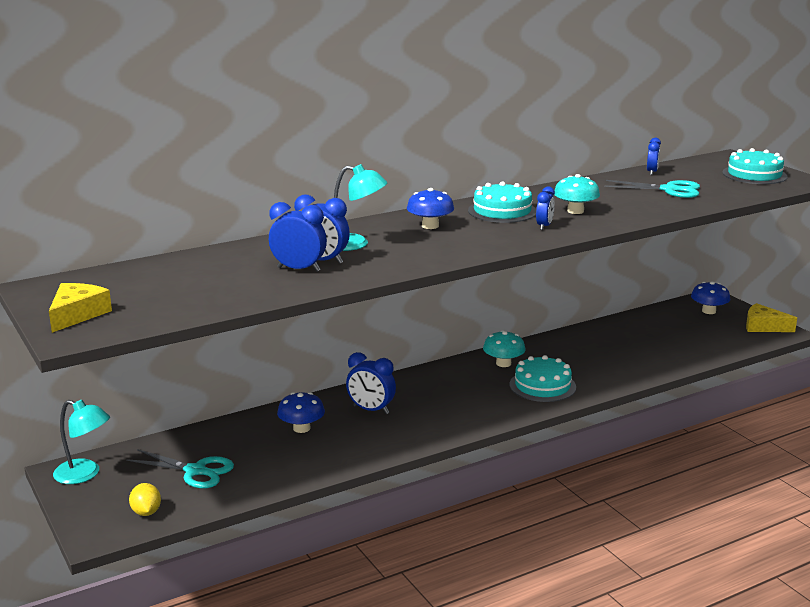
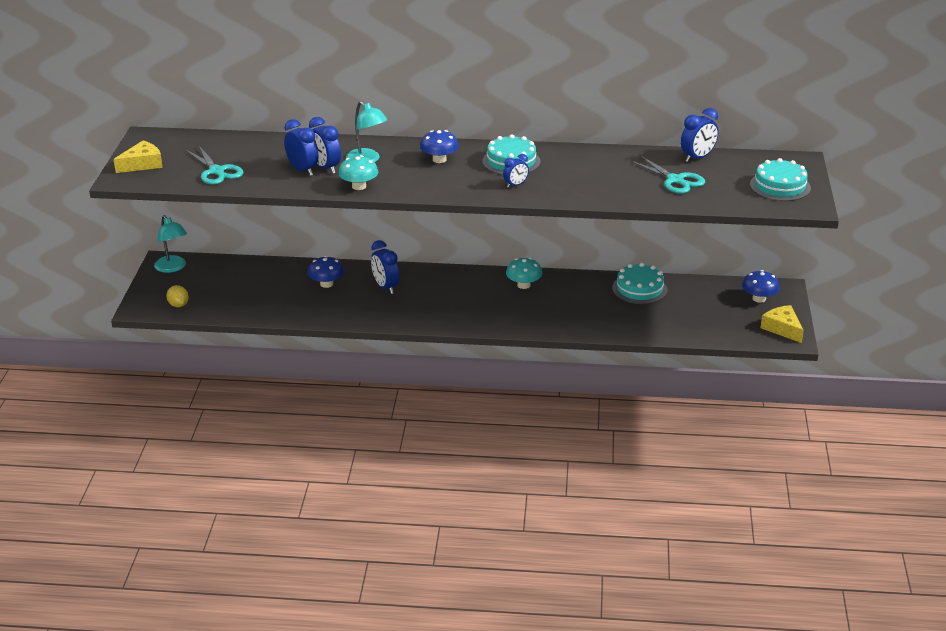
camera: 35 degrees right, 10 degrees up
(146, 512) = (178, 305): yellow lemon -> yellow lemon turned 45 degrees counterclockwise
(195, 471) = (232, 289): turquoise scissors -> turquoise scissors (216, 171)
(542, 386) = (525, 313): turquoise cake -> turquoise cake (639, 289)
(575, 211) = (563, 178): turquoise mushroom -> turquoise mushroom (359, 186)
(652, 172) = (697, 158): blue clock -> blue clock, size x1.60

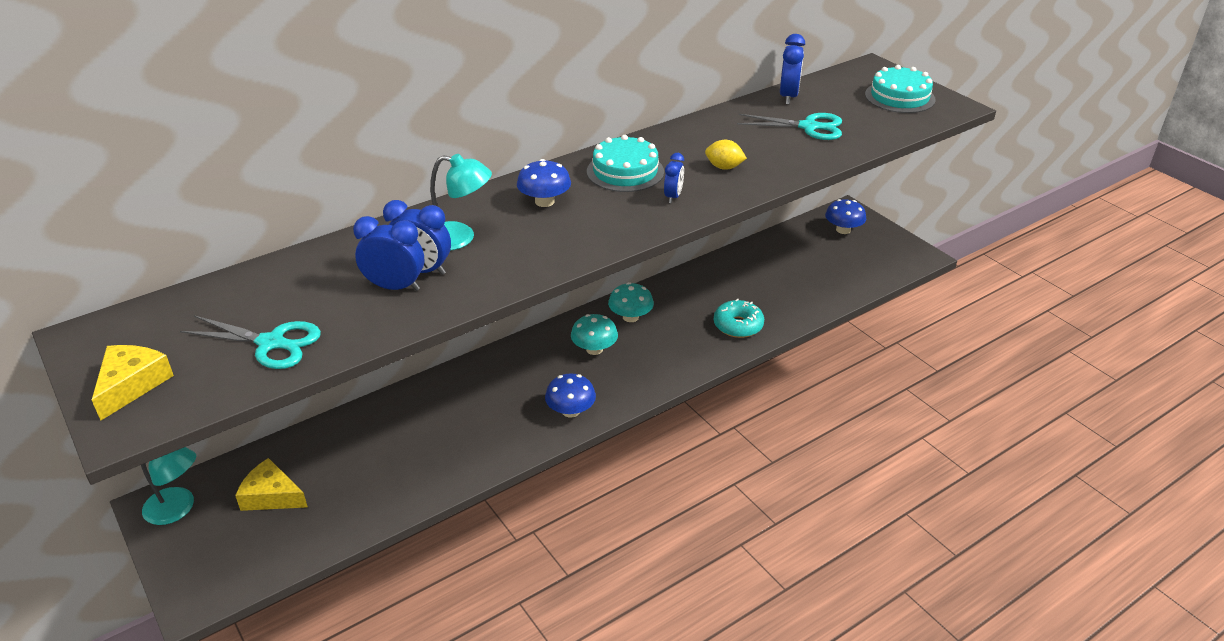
camera: 40 degrees left, 5 degrees up
(178, 305) = (249, 562): yellow lemon -> yellow lemon (724, 167)
(326, 284) = (416, 425): blue mushroom -> blue mushroom (570, 411)
(359, 186) = (500, 277): turquoise mushroom -> turquoise mushroom (594, 349)
(385, 287) = (491, 393): blue clock -> none
(586, 320) = (738, 325): none -> turquoise donut
(639, 289) = (738, 268): turquoise cake -> none
(782, 328) = (900, 249): yellow cheese -> yellow cheese (271, 496)

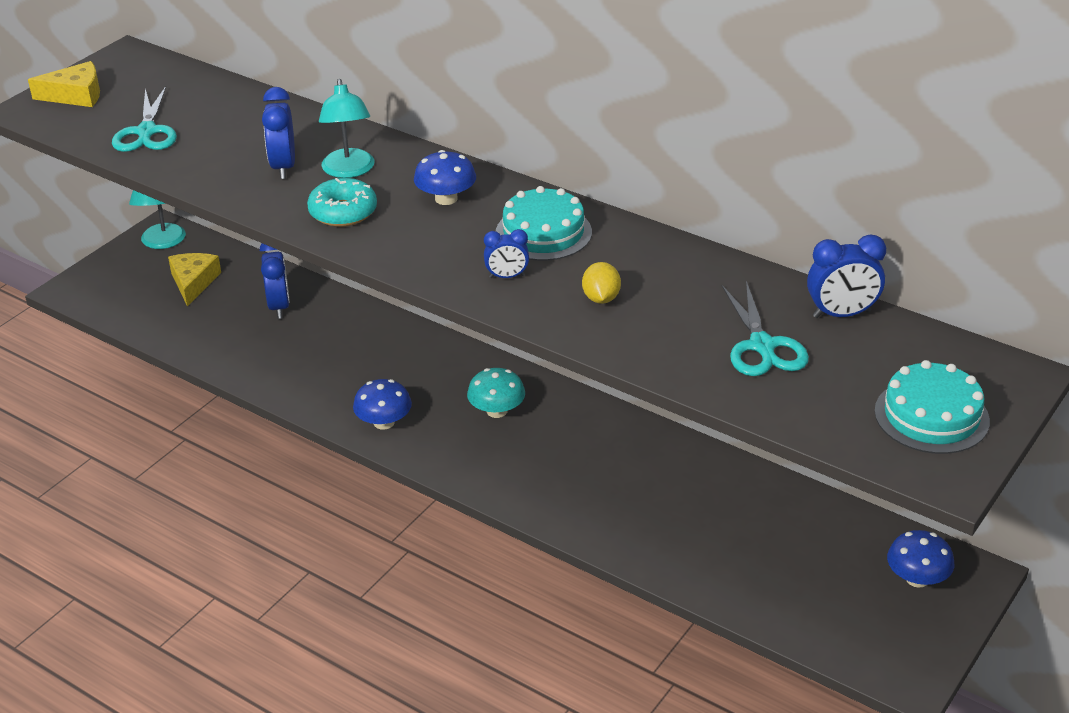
camera: 70 degrees right, 0 degrees up
(395, 287) = (251, 162): blue clock -> blue clock (279, 306)
(630, 317) = (573, 423): turquoise mushroom -> none
(738, 325) = (610, 516): turquoise donut -> turquoise donut (343, 212)

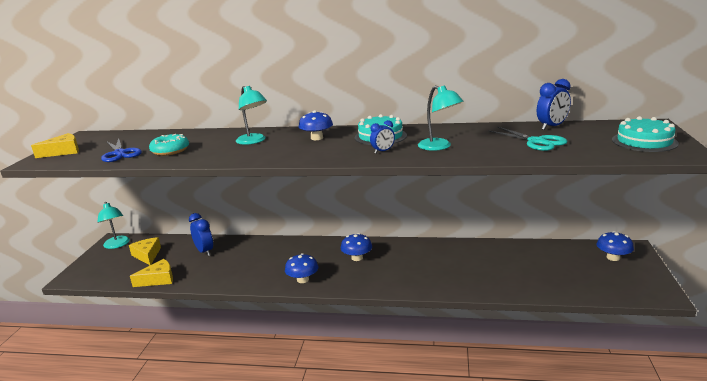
camera: 25 degrees left, 15 degrees down
(146, 132) = (120, 153): turquoise scissors -> blue scissors
(184, 339) = (158, 279): none -> yellow cheese
(283, 167) = (215, 147): blue clock -> none
(343, 212) = (267, 153): turquoise donut -> turquoise donut (170, 151)
(497, 411) = (357, 258): turquoise mushroom -> blue mushroom
(601, 298) = (439, 147): yellow lemon -> turquoise lamp

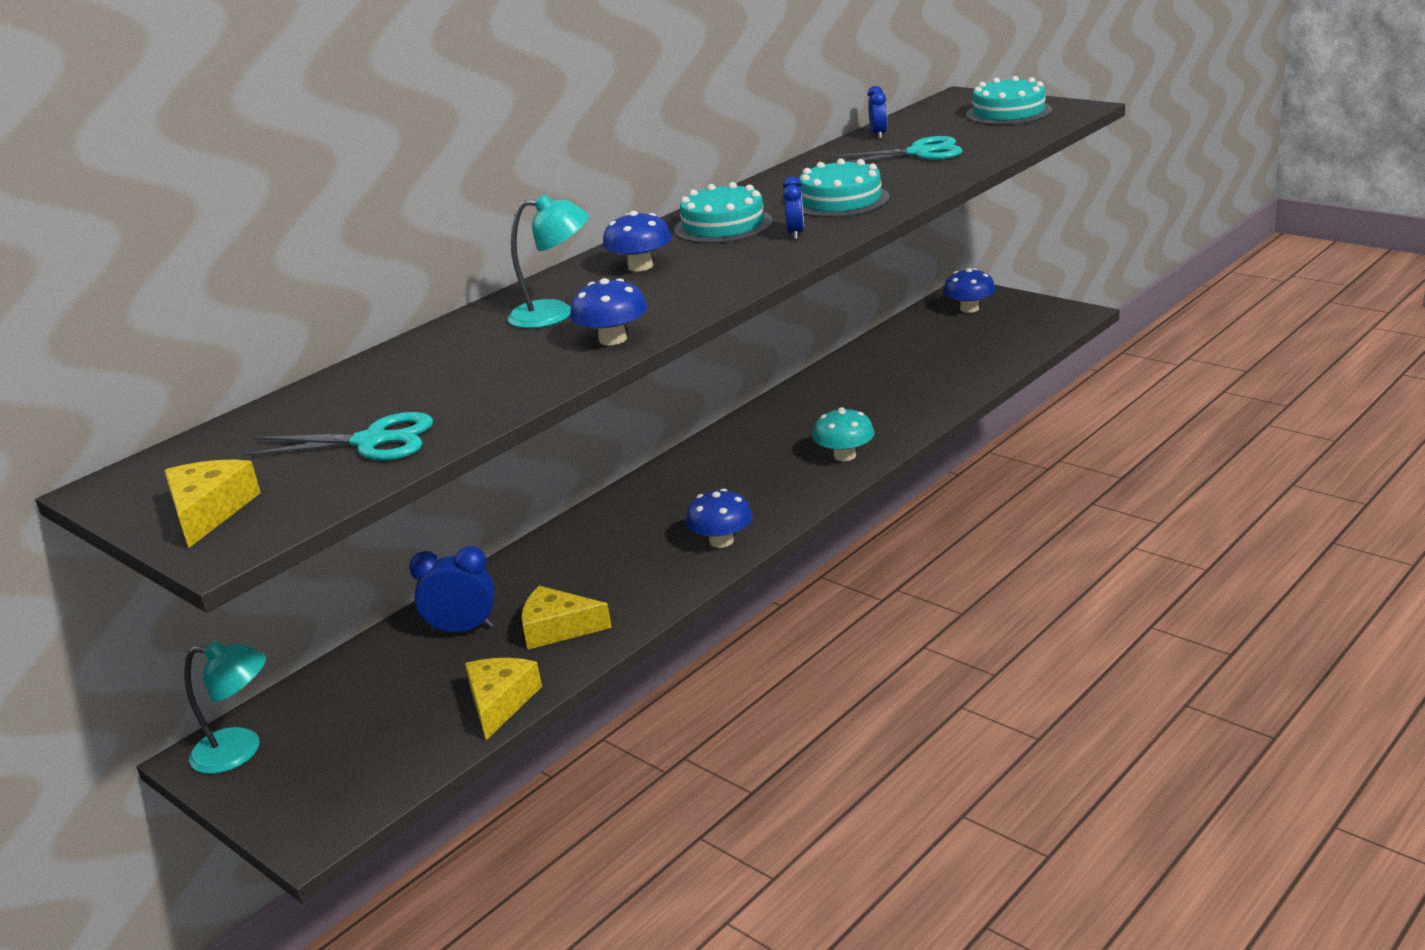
camera: 55 degrees left, 5 degrees up
(120, 153) = (372, 442): blue scissors -> turquoise scissors
(147, 255) = (365, 708): yellow cheese -> yellow cheese (557, 628)
(170, 151) = (461, 390): turquoise donut -> none
(357, 258) = (720, 478): blue mushroom -> blue mushroom (613, 339)
(406, 281) = (844, 455): none -> turquoise mushroom
(439, 147) = (840, 201): turquoise lamp -> turquoise cake
(552, 127) = (878, 135): blue clock -> blue clock, size x0.62

